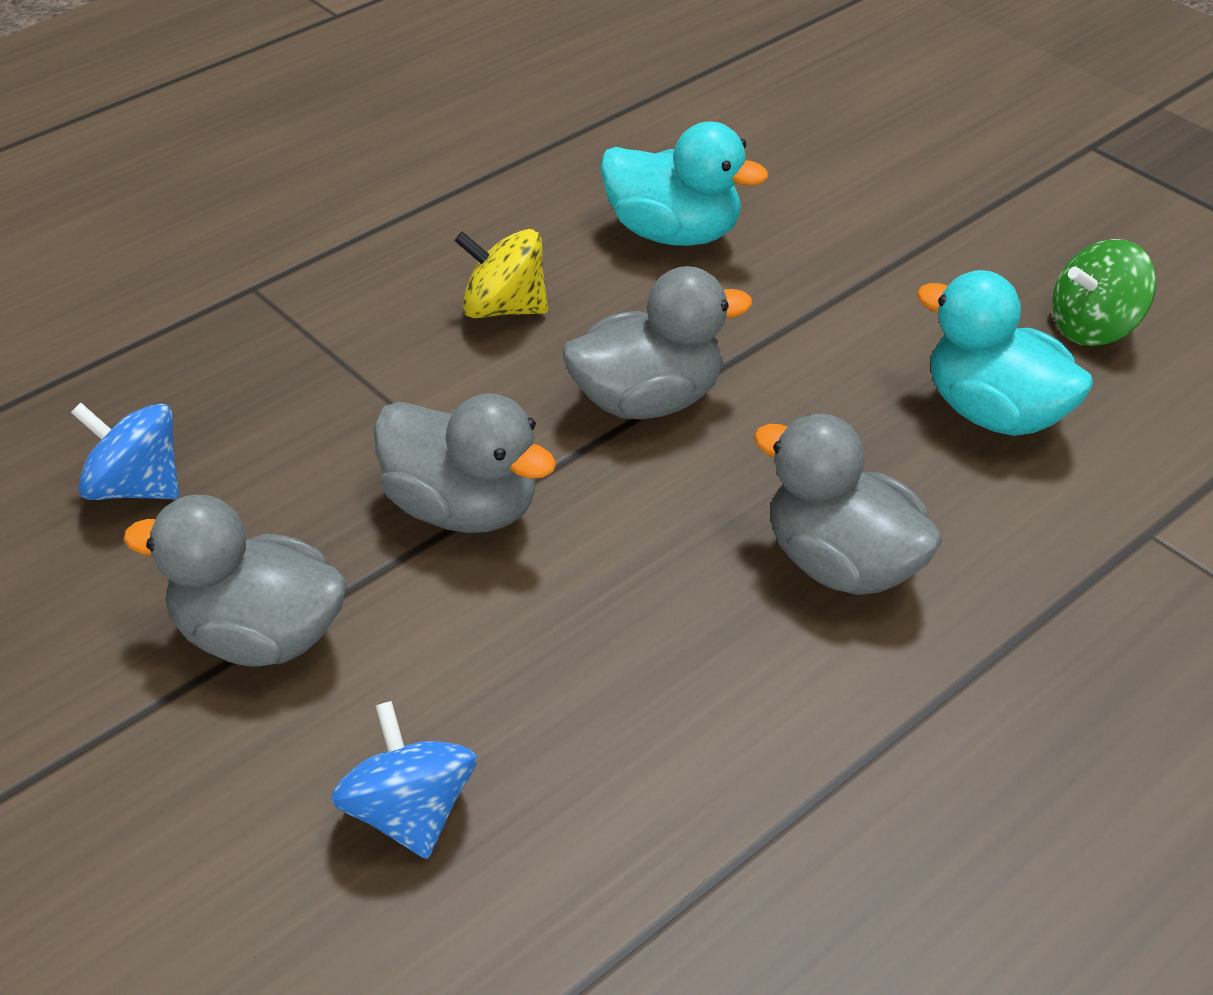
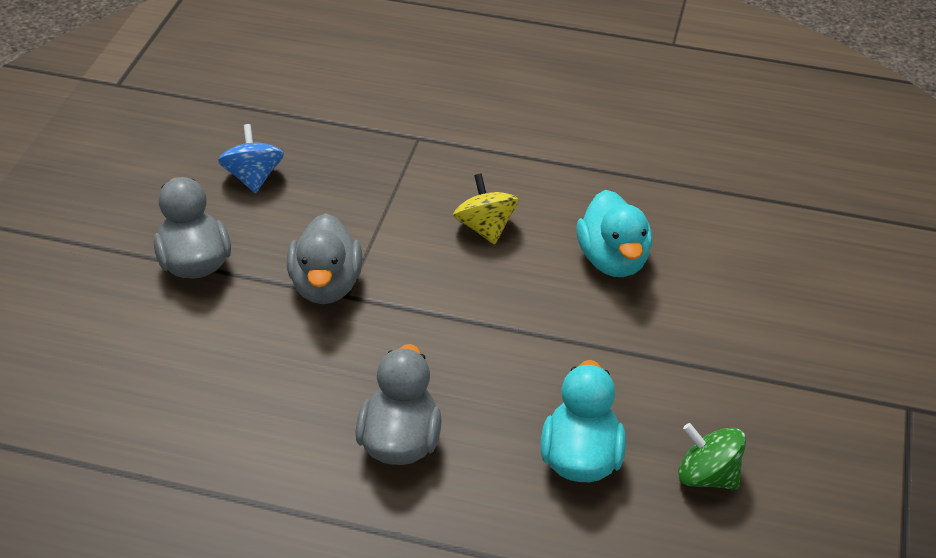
camera: 55 degrees right, 0 degrees up
(409, 813) = (129, 361): blue spinning top -> none
(648, 400) = (462, 314): grey duck -> none

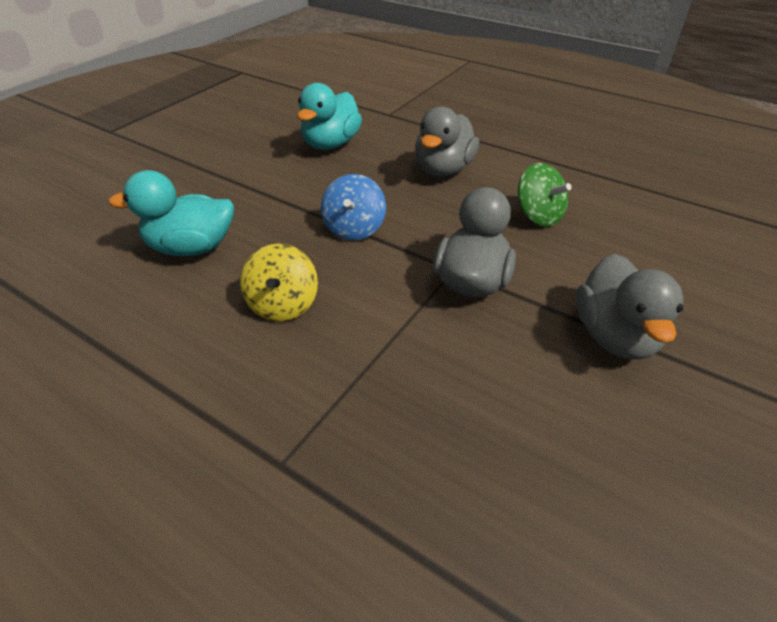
camera: 160 degrees left, 0 degrees up
(253, 177) = (543, 449): blue spinning top -> blue spinning top (354, 228)
(613, 260) = (191, 248): turquoise duck -> turquoise duck turned 105 degrees counterclockwise
(707, 476) = (264, 126): green spinning top -> green spinning top (538, 216)

